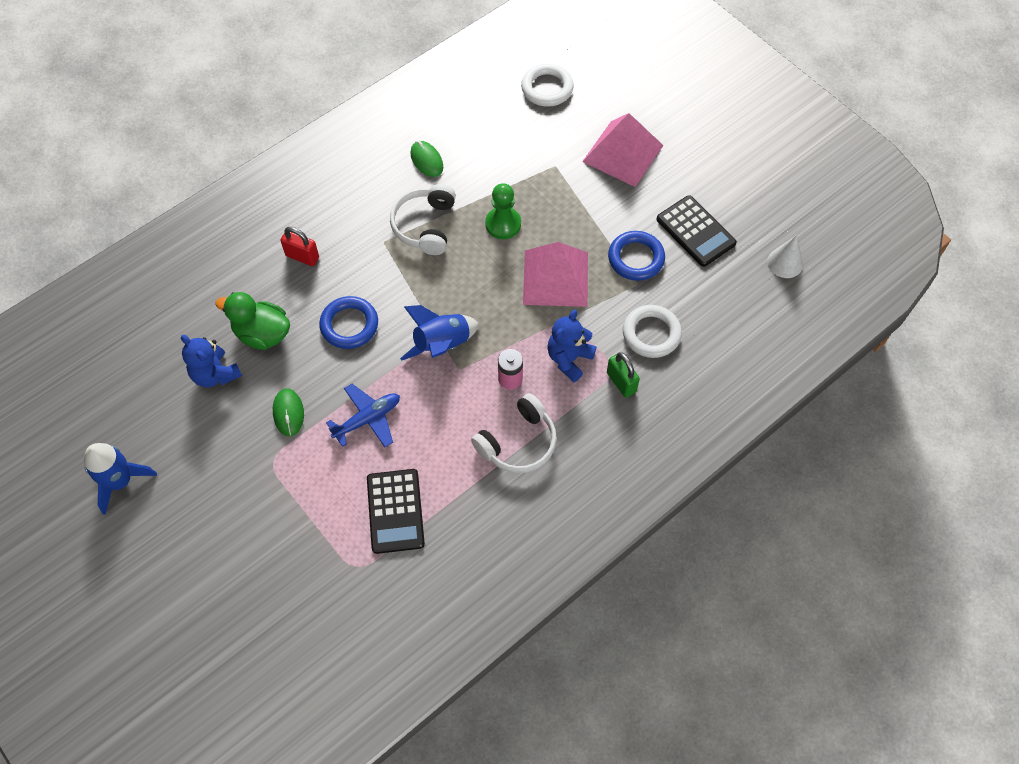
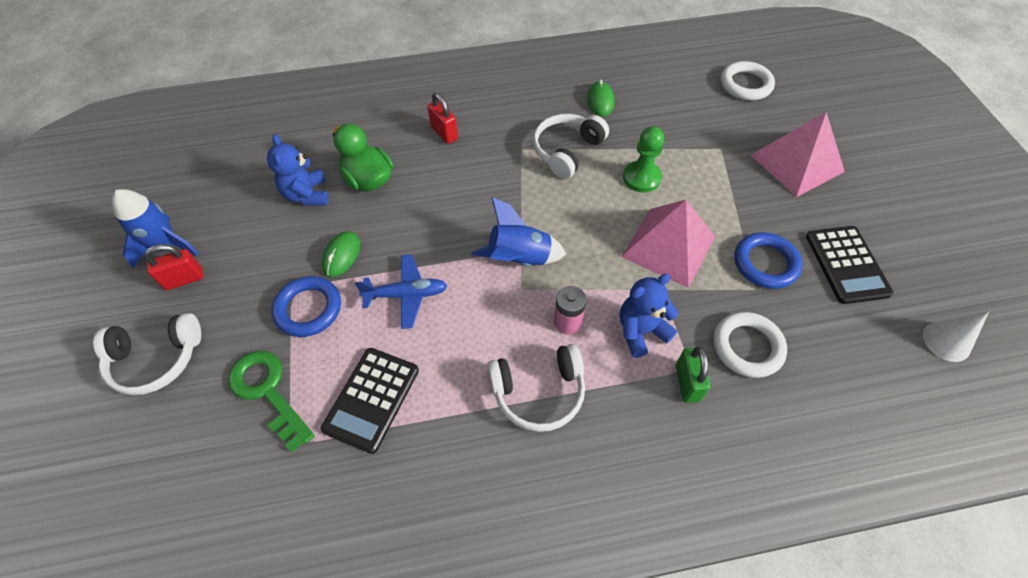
camera: 30 degrees right, 5 degrees down
(162, 500) = (184, 279): none -> red padlock
(194, 572) = (156, 359): none -> white headphones
(308, 547) = (268, 391): none -> green key
(349, 325) = (446, 204): blue ring -> blue ring (308, 309)

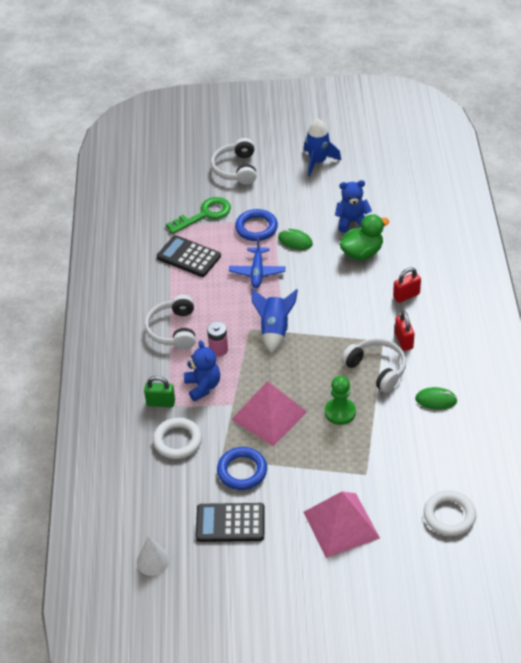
camera: 100 degrees right, 10 degrees down
(184, 279) = (290, 172): red padlock -> red padlock (404, 341)

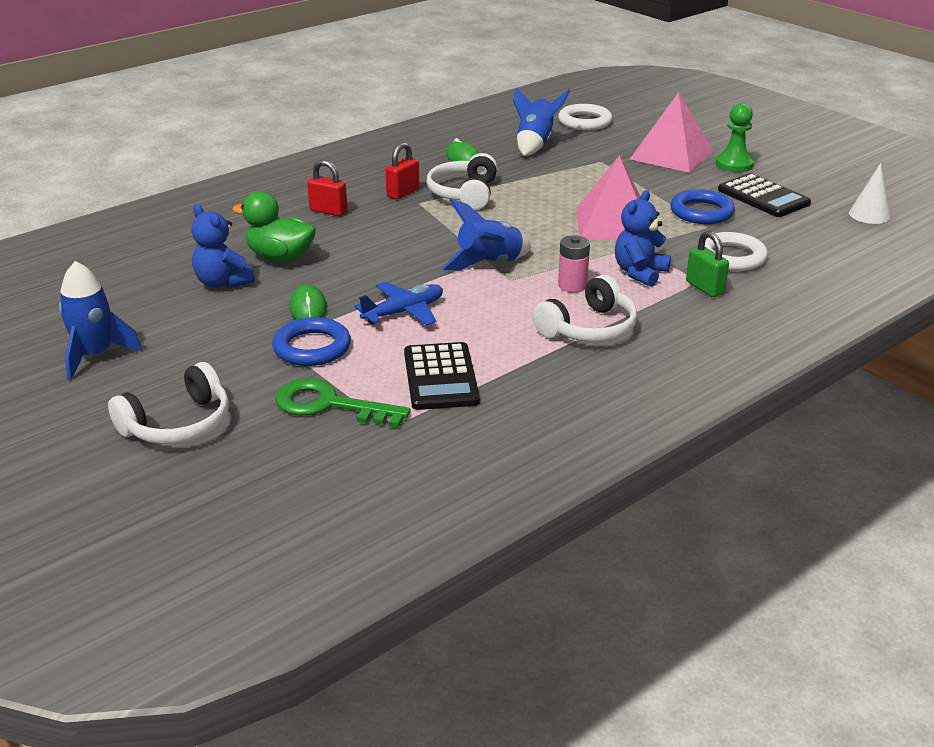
camera: 130 degrees left, 15 degrees down
(340, 412) = (550, 193): green pawn -> green pawn (734, 164)
(429, 455) = (535, 144): none -> blue rocket

